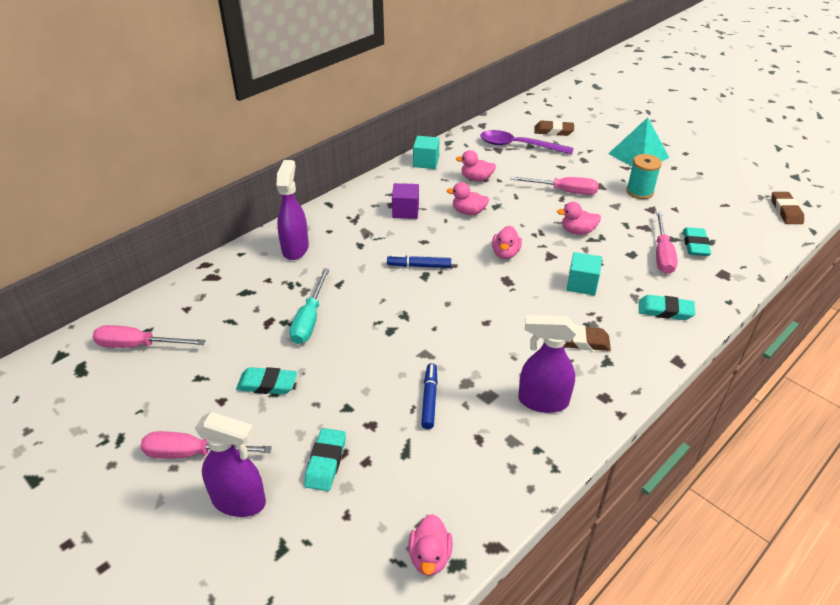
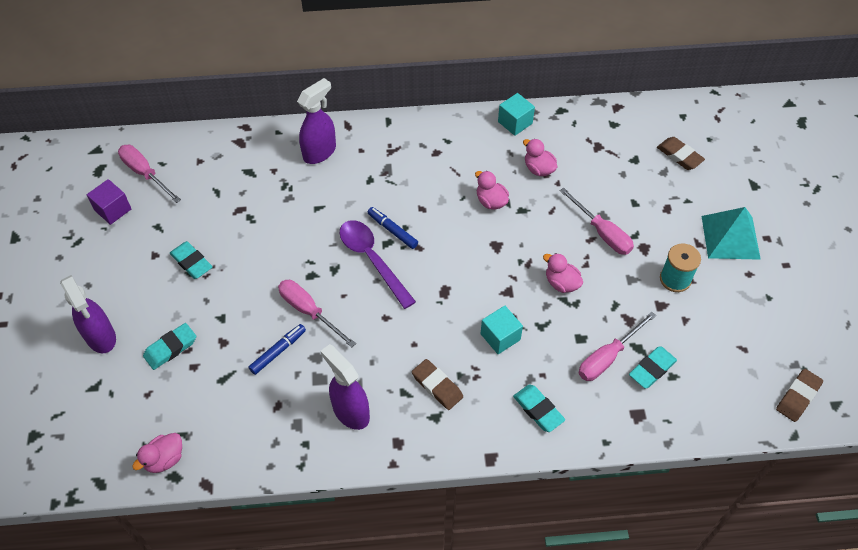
camera: 40 degrees right, 15 degrees up
(193, 453) = (105, 283): pink screwdriver -> pink screwdriver (309, 311)
(309, 319) = (267, 226): turquoise screwdriver -> none
(405, 211) = (440, 167): purple cube -> purple cube (113, 210)
(505, 253) = (473, 264): pink duck -> none
(518, 146) = (622, 154): purple spoon -> purple spoon (372, 260)

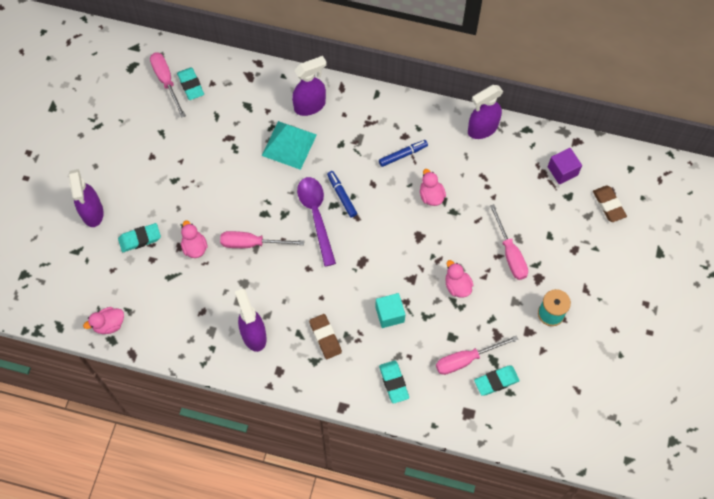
camera: 20 degrees right, 10 degrees up
(113, 210) = (132, 106): purple cube -> purple cube (562, 171)
(191, 262) = (177, 172): turquoise eraser -> turquoise eraser (191, 85)
(278, 351) = (217, 268): blue marker -> blue marker (403, 155)
(309, 311) = (252, 243): pink screwdriver -> pink screwdriver turned 60 degrees counterclockwise
(515, 122) = (482, 129): turquoise cube -> purple spray bottle
(538, 169) = (483, 179): pink duck -> pink duck (194, 247)
(730, 237) = (615, 293): turquoise pyramid -> turquoise pyramid (289, 145)
(798, 397) = (601, 443): brown eraser -> none

